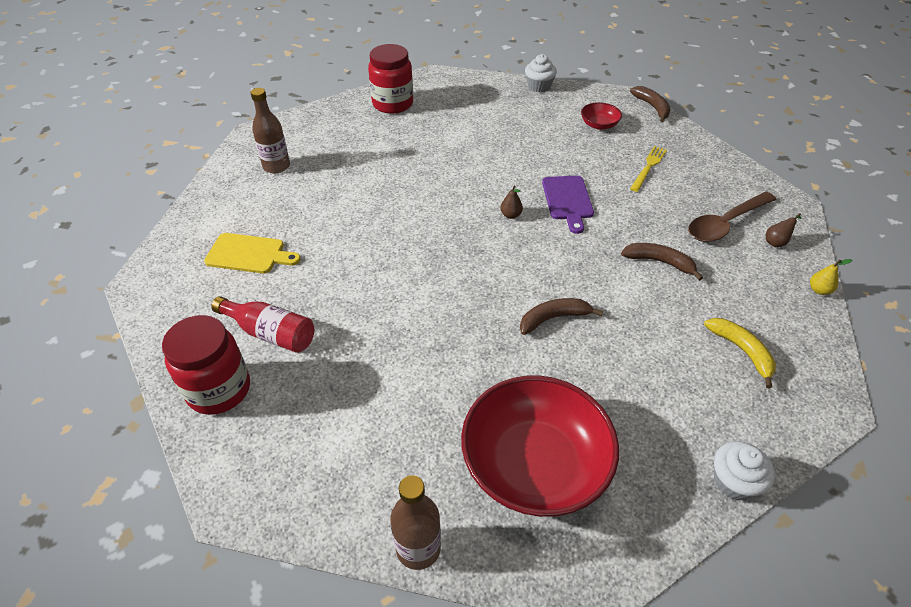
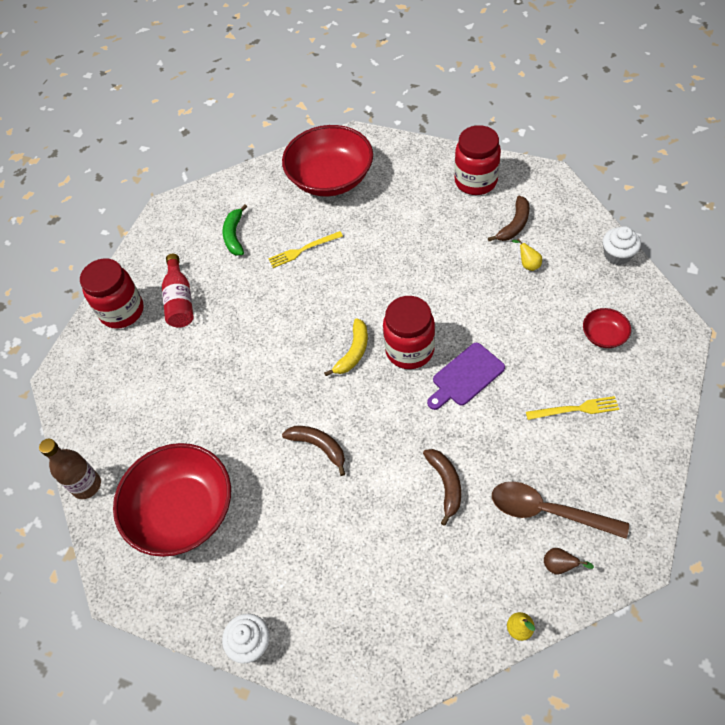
camera: 60 degrees right, 10 degrees up
(249, 254) = (234, 236): yellow cutting board -> green banana
(276, 166) = (330, 178): brown bottle -> red bowl
(329, 220) = (303, 250): none -> yellow fork
(500, 122) = (528, 264): none -> yellow pear
(511, 215) = (409, 350): brown pear -> red jar
(652, 107) = (684, 360): brown banana -> brown banana (514, 225)
(742, 351) = (388, 595): yellow banana -> yellow banana (353, 352)

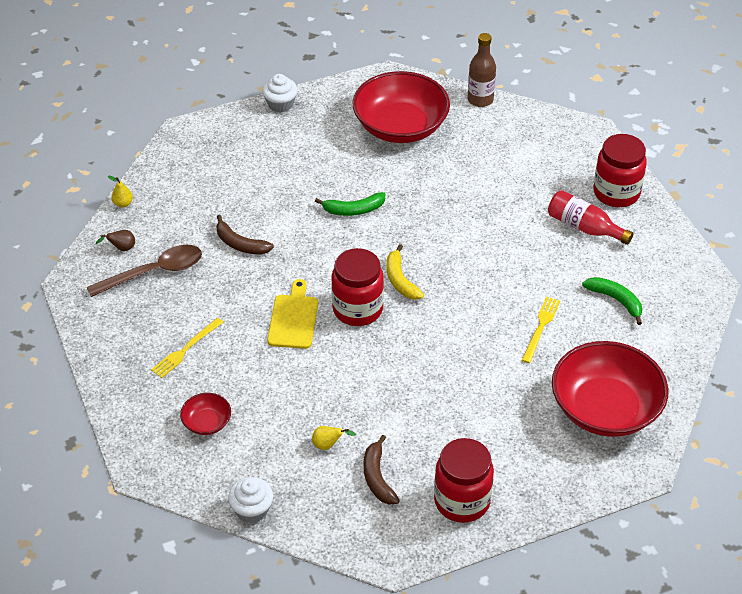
camera: 130 degrees right, 10 degrees down
(319, 446) = (354, 210): brown banana -> green banana
(465, 376) = (293, 319): purple cutting board -> yellow cutting board

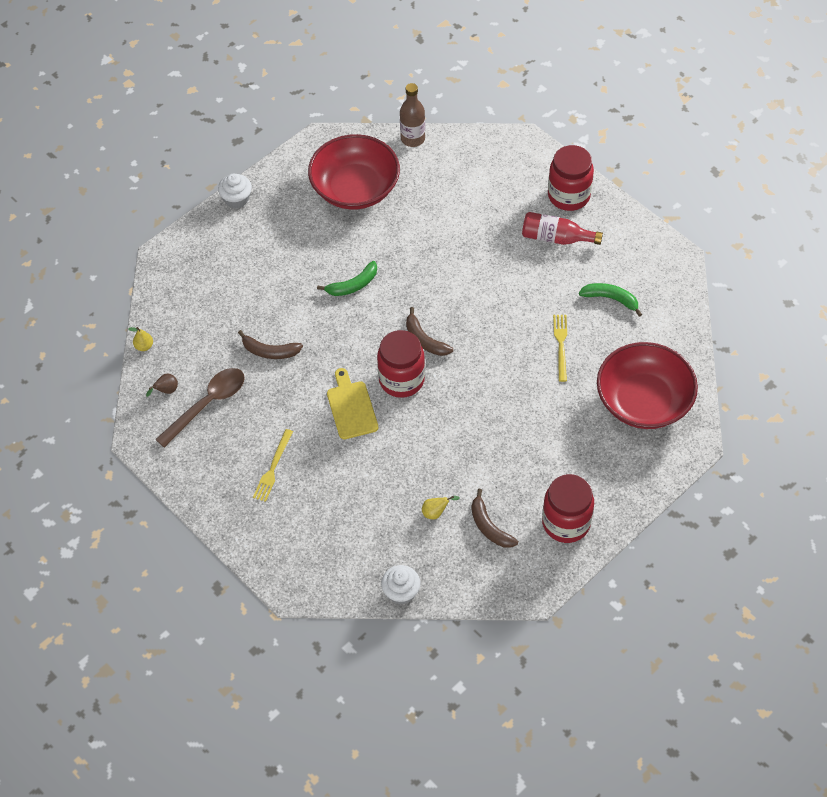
camera: 20 degrees left, 10 degrees up
(207, 422) = (325, 528): red bowl -> none
(400, 280) = (425, 340): yellow banana -> brown banana

